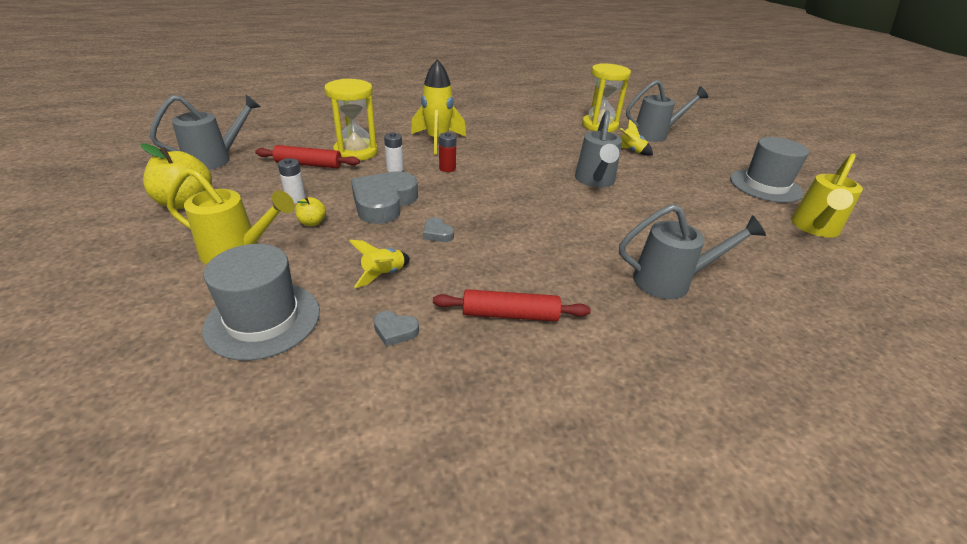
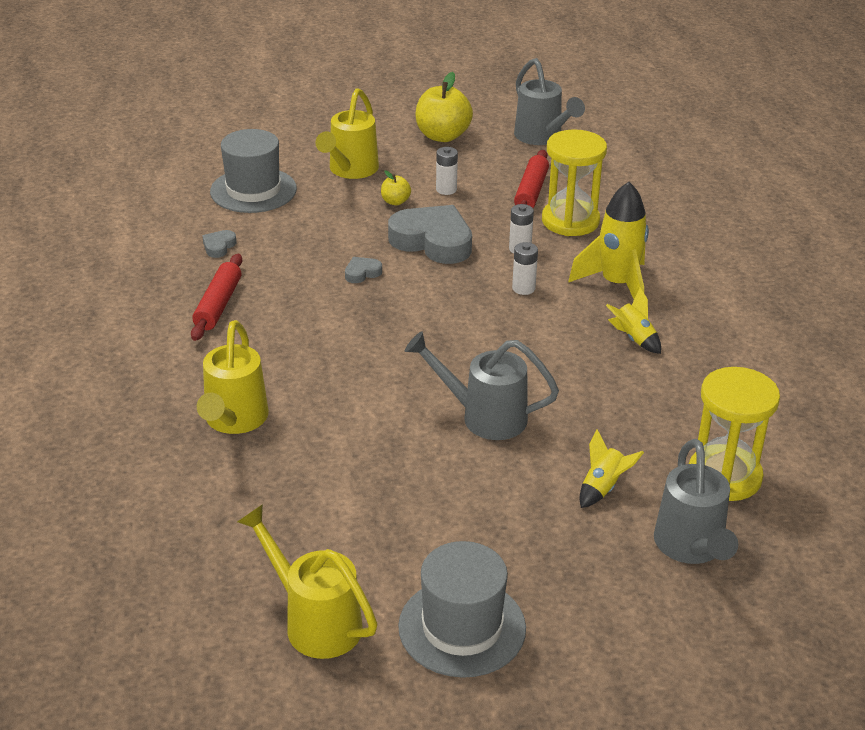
camera: 100 degrees right, 0 degrees up
(383, 275) = (297, 241): yellow rocket -> yellow rocket (633, 338)
(447, 168) = (523, 288): red battery -> white battery
(670, 281) = (234, 420): grey watering can -> yellow watering can

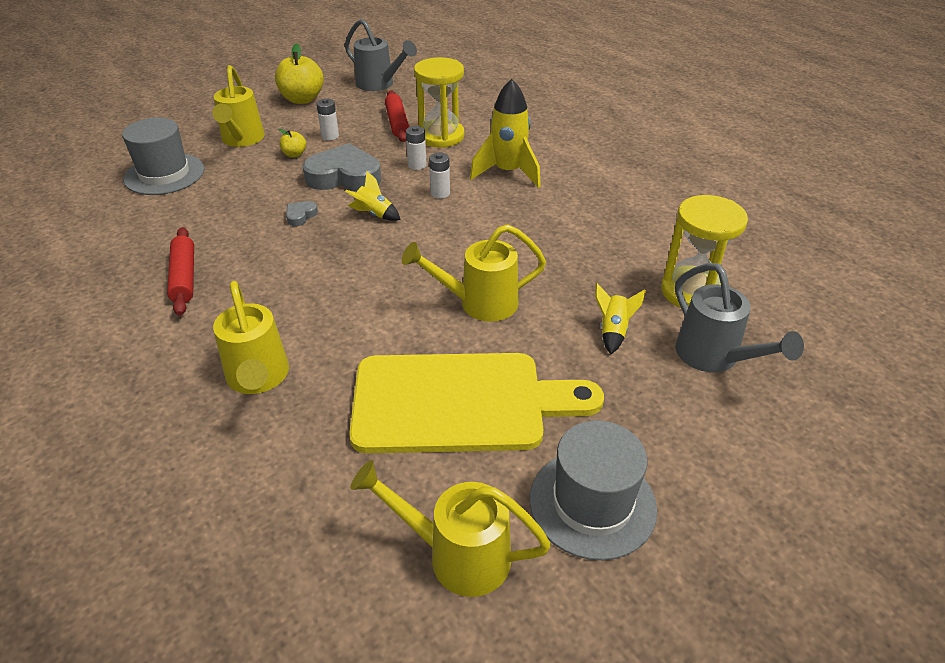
camera: 25 degrees left, 5 degrees up
(219, 246) = (157, 227): grey heart -> none
(400, 502) = (459, 403): none -> yellow cutting board
(484, 417) = (479, 303): grey watering can -> yellow watering can
(633, 338) = (548, 208): yellow rocket -> yellow rocket (374, 214)

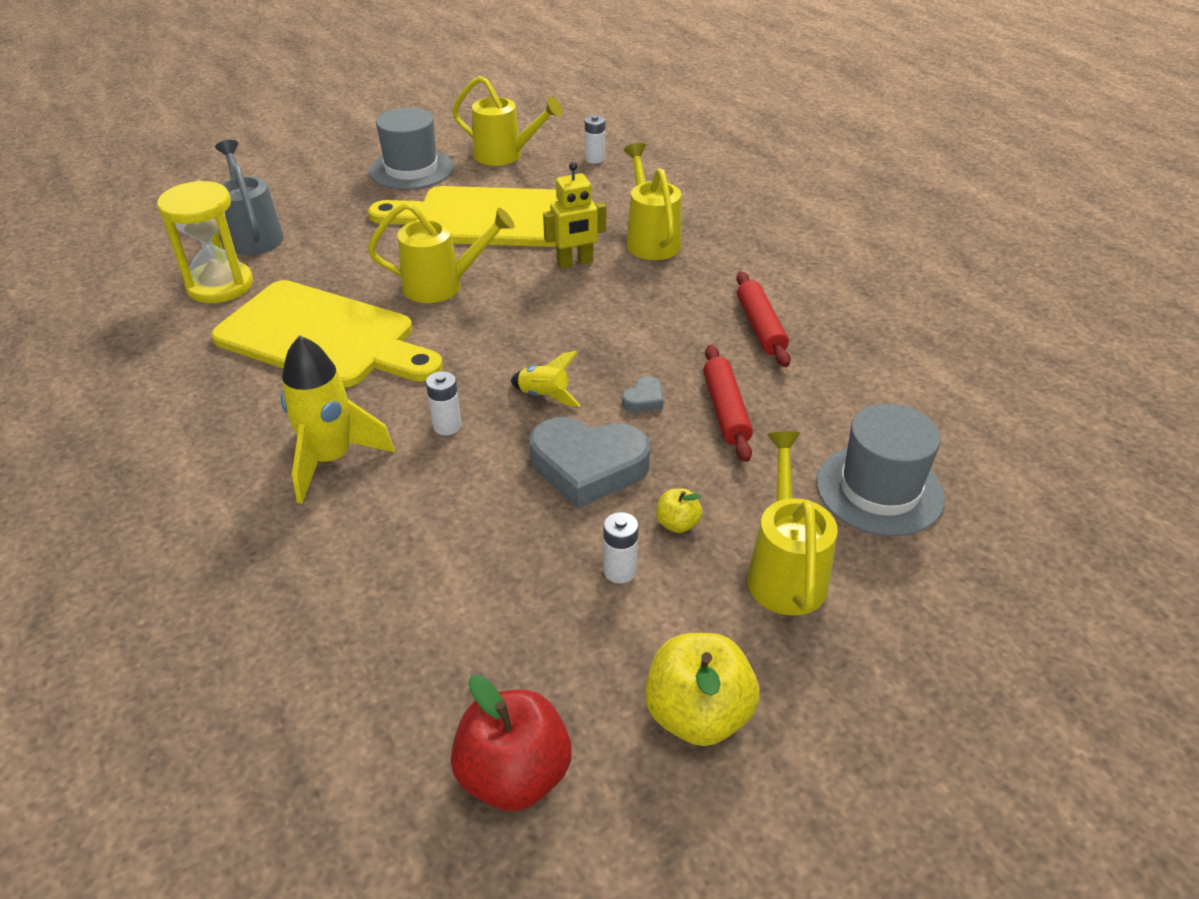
camera: 175 degrees left, 0 degrees up
(348, 339) = (575, 263): none -> yellow robot
(379, 84) = (514, 774): grey watering can -> red apple
(397, 123) = (488, 605): red rolling pin -> red rolling pin (725, 410)
(417, 165) = (470, 485): white battery -> white battery (595, 159)
(441, 136) = (412, 557): yellow hourglass -> none
(562, 248) = (323, 337): none -> yellow cutting board
(613, 331) = (326, 257): yellow rocket -> none

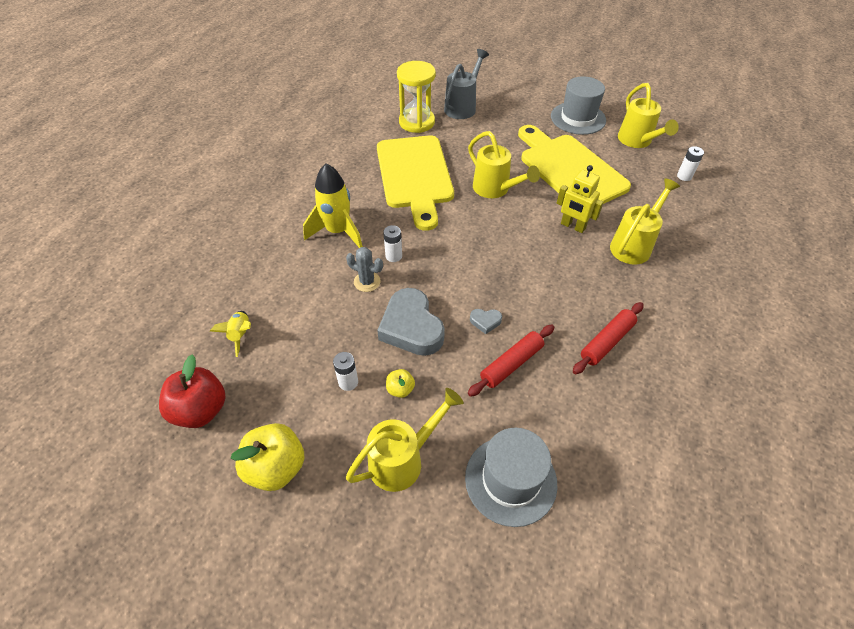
camera: 55 degrees right, 10 degrees up
(463, 473) = (367, 282): none -> grey cactus
(544, 396) = (449, 279): yellow rocket -> yellow rocket (240, 335)

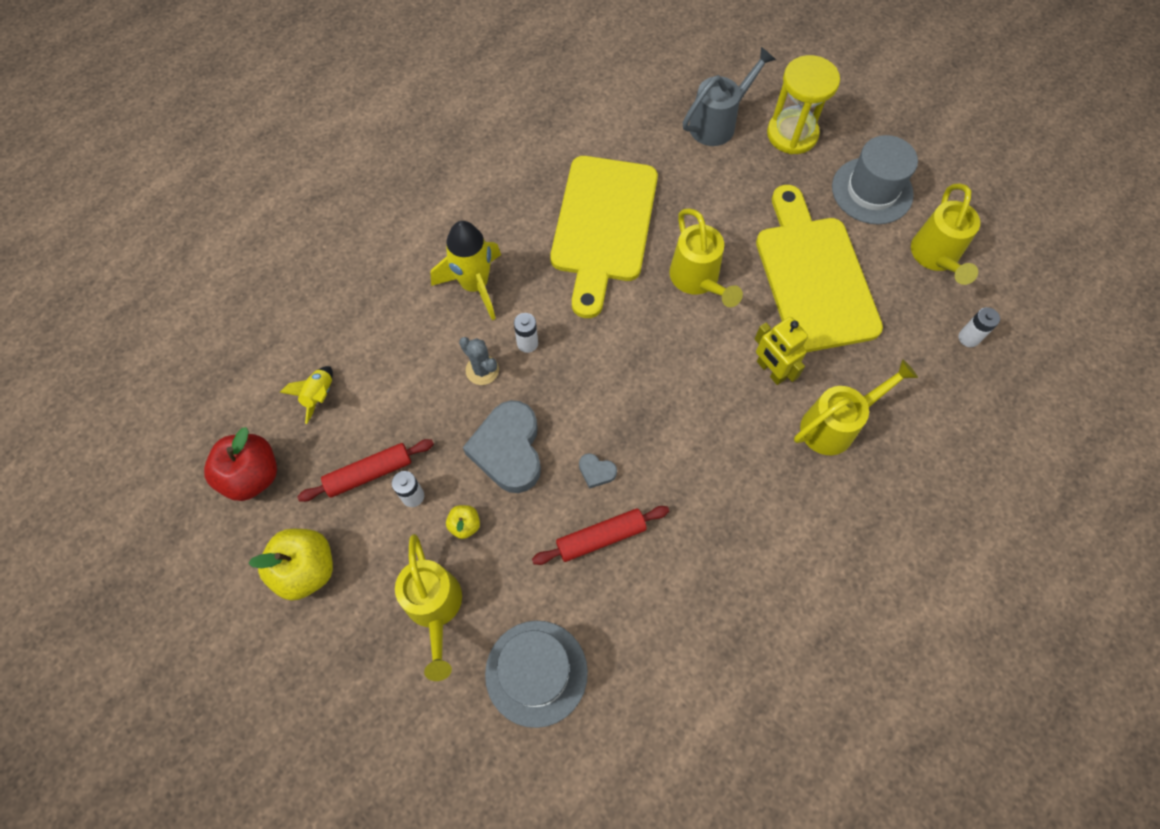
camera: 20 degrees right, 15 degrees up
(403, 460) = (435, 608): yellow watering can -> yellow watering can turned 90 degrees clockwise
(417, 122) = (643, 133): yellow hourglass -> yellow hourglass (792, 134)
(607, 342) = (727, 548): red rolling pin -> red rolling pin (369, 473)

